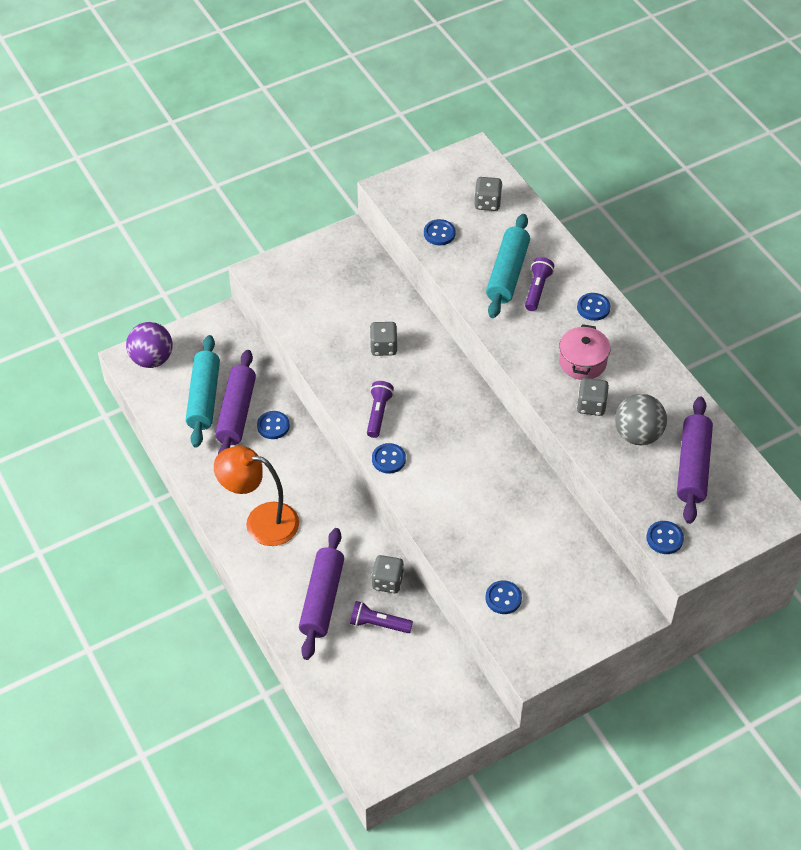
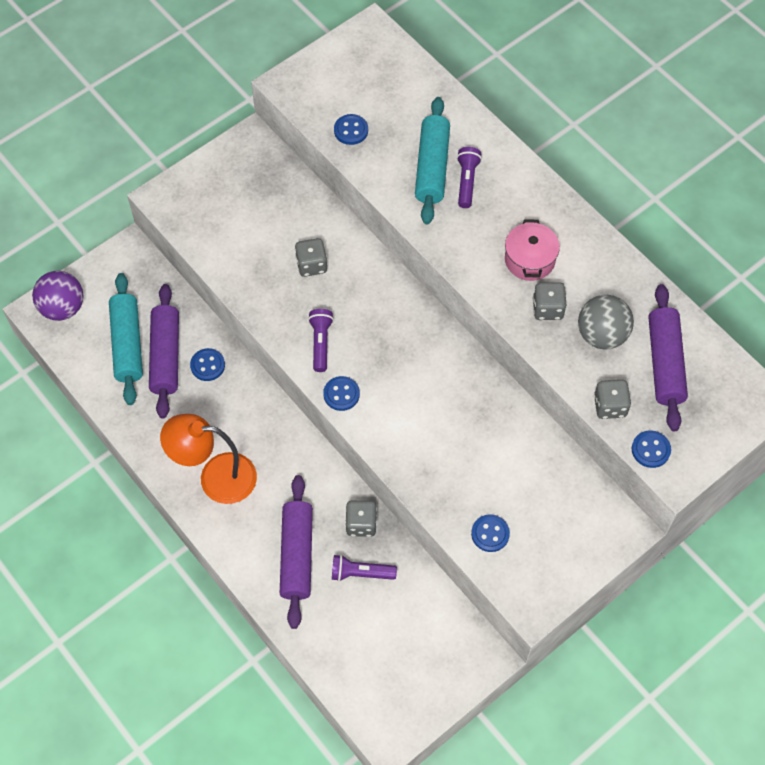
camera: 10 degrees left, 10 degrees up
(487, 203) = (395, 87): grey dice -> grey dice (610, 406)
(593, 308) = (529, 194): blue button -> none

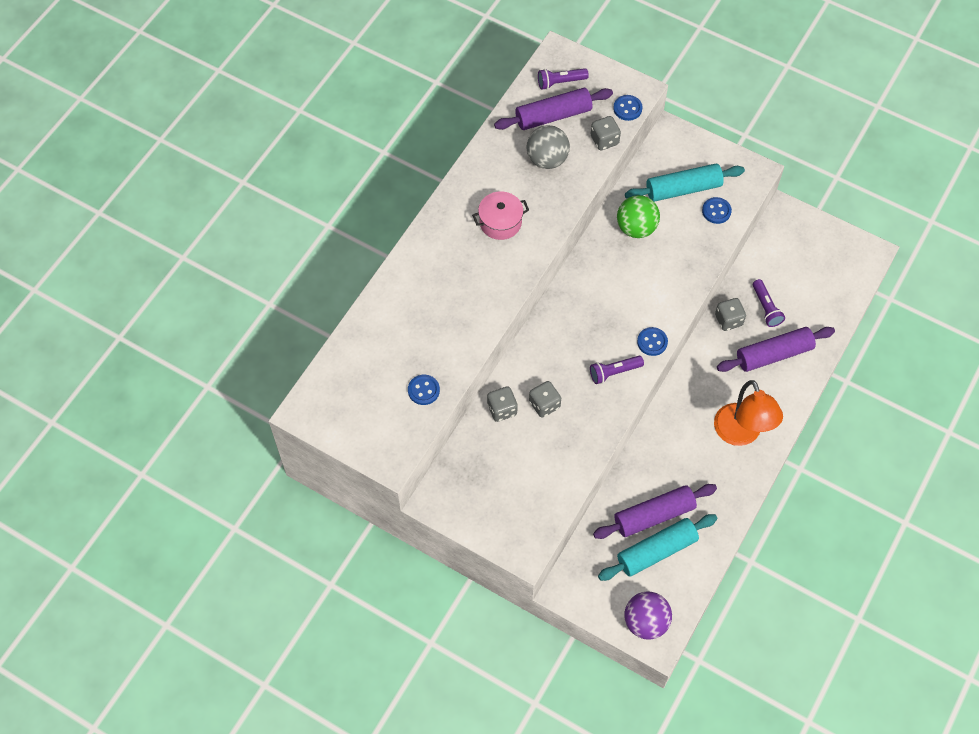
camera: 110 degrees left, 0 degrees up
(207, 365) = (648, 479): blue button -> none
(432, 167) = (438, 316): turquoise rolling pin -> turquoise rolling pin (683, 189)
(467, 182) = (443, 287): purple flashlight -> purple flashlight (560, 82)
(498, 434) = (636, 228): none -> green ball
(547, 309) = (540, 199): grey dice -> grey dice (502, 409)

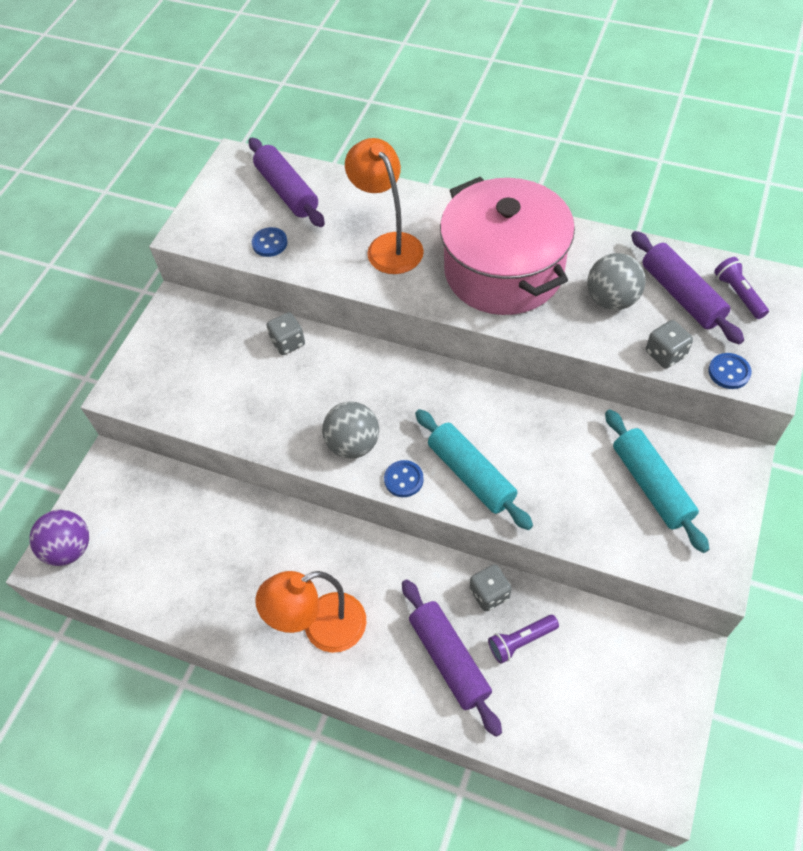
camera: 85 degrees right, 5 degrees down
(451, 299) = (388, 245): none -> orange lamp
(500, 222) = (503, 271): pink pot -> pink pot, size x2.30
(544, 404) = (299, 381): grey dice -> none
(614, 372) = (353, 444): purple flashlight -> grey ball
(636, 228) = (570, 438): green ball -> none
(654, 515) = (202, 540): purple rolling pin -> purple rolling pin (287, 191)
(656, 551) = (156, 548): turquoise rolling pin -> turquoise rolling pin (471, 475)
(716, 211) = (629, 531): blue button -> none

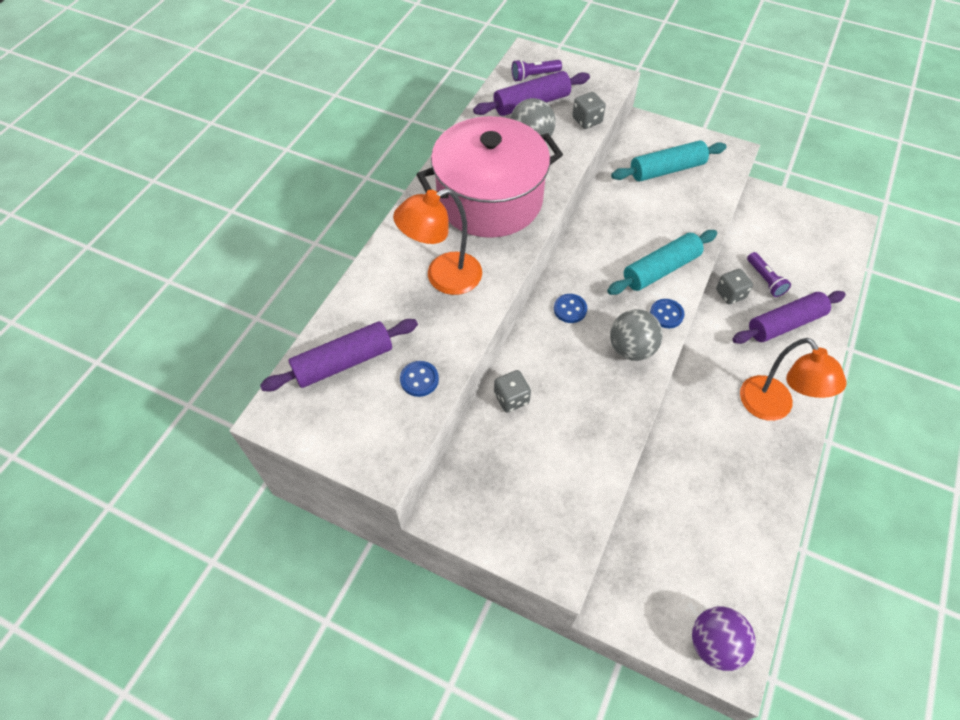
camera: 90 degrees left, 0 degrees up
(729, 372) = (605, 93): blue button -> blue button (570, 309)

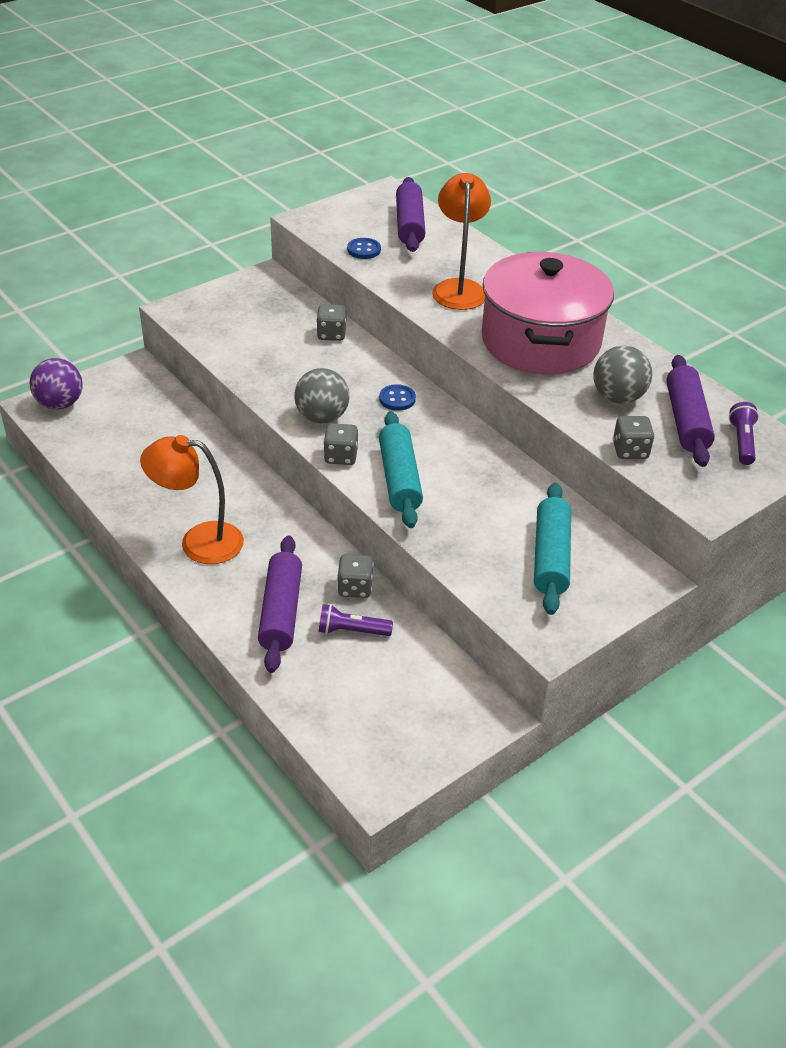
camera: 115 degrees right, 15 degrees down
(666, 314) = (341, 456): blue button -> grey dice

